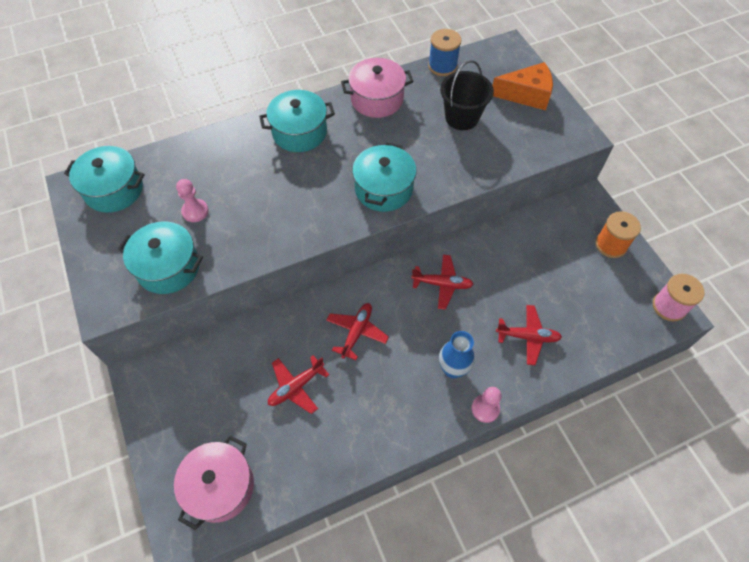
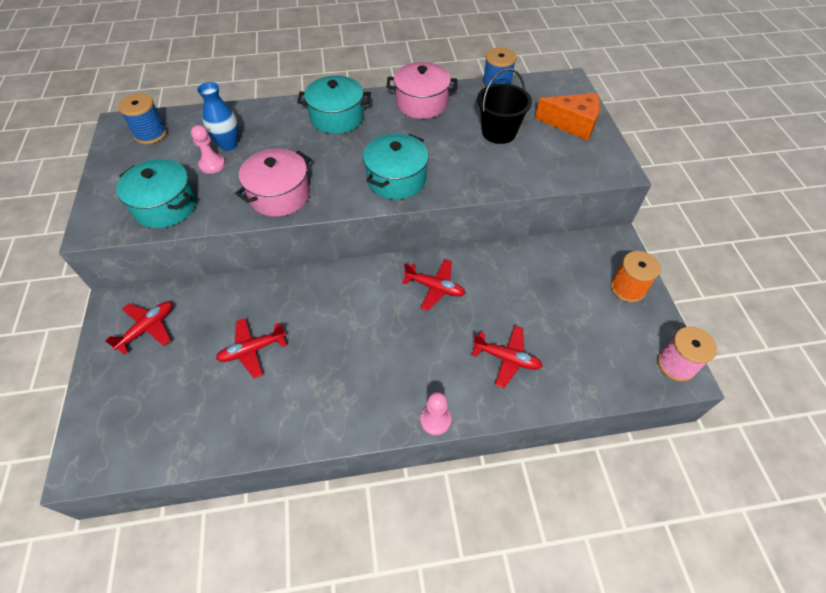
camera: 15 degrees right, 5 degrees down
(114, 190) = (151, 134): turquoise pot -> blue spool
(220, 486) = (139, 426): pink pot -> pink pot (280, 195)
(357, 332) = (332, 313): red plane -> red plane (147, 328)
(453, 369) = (415, 372): blue vase -> blue vase (228, 145)

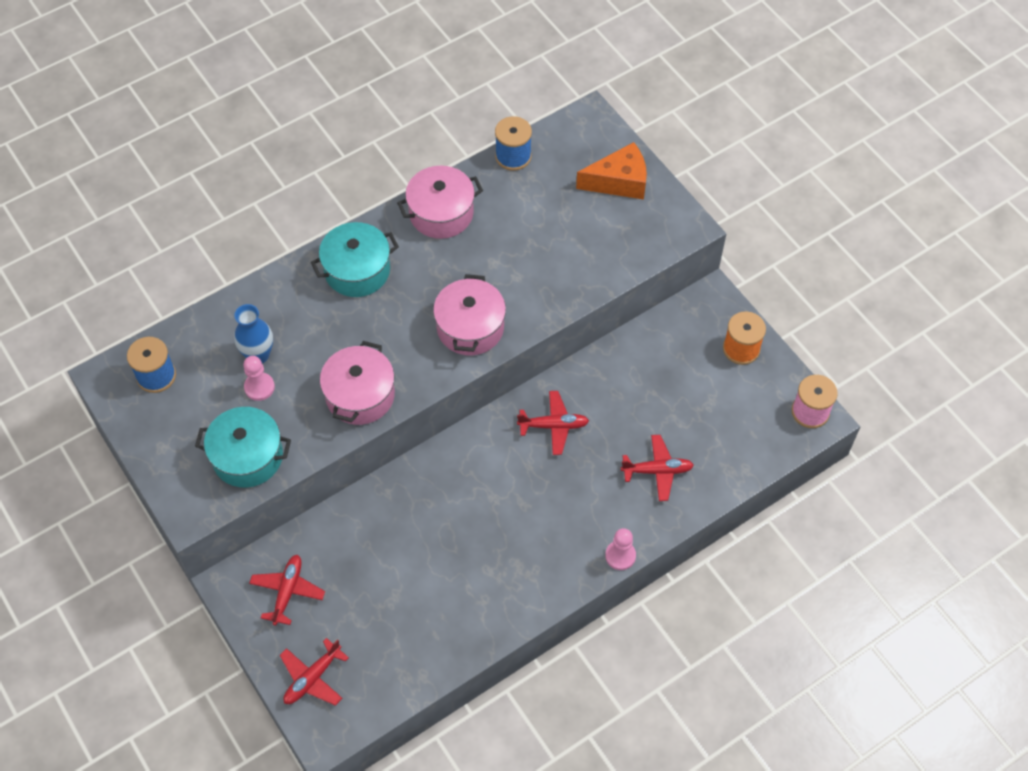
camera: 25 degrees left, 5 degrees up
(252, 350) = (410, 566): red plane -> red plane (312, 678)
(396, 179) = (470, 327): turquoise pot -> pink pot
(499, 132) = (546, 223): black bucket -> none

